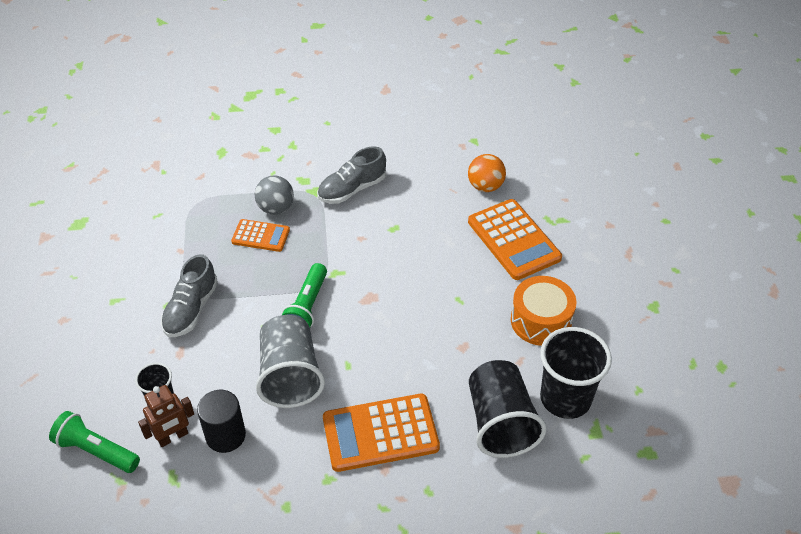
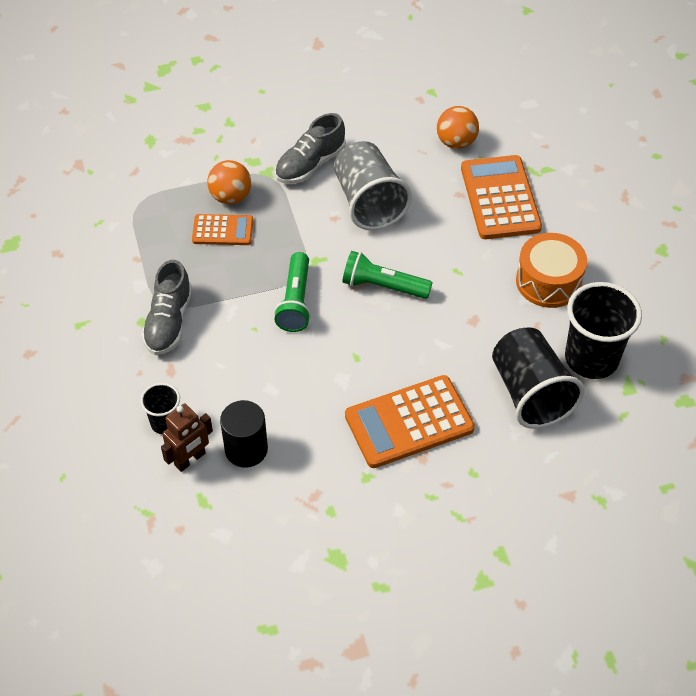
camera: 10 degrees left, 5 degrees up
(96, 451) = (112, 486): green flashlight -> green flashlight (383, 286)
(276, 208) = (231, 197): grey ball -> orange ball
(290, 375) = (298, 377): grey cup -> grey cup (369, 202)
(513, 240) = (500, 198): orange calculator -> orange calculator turned 150 degrees counterclockwise

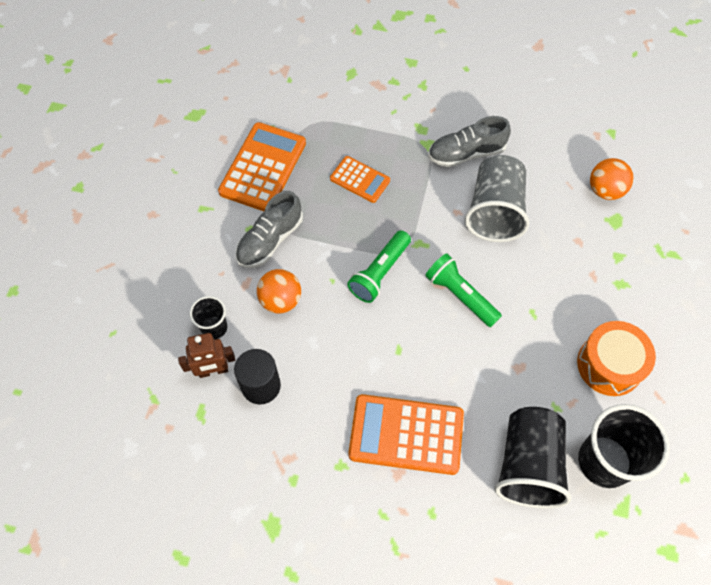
camera: 30 degrees right, 10 degrees up
(231, 197) = (384, 153): orange ball -> orange ball (281, 300)
(500, 198) = (613, 262): orange calculator -> orange calculator (263, 167)

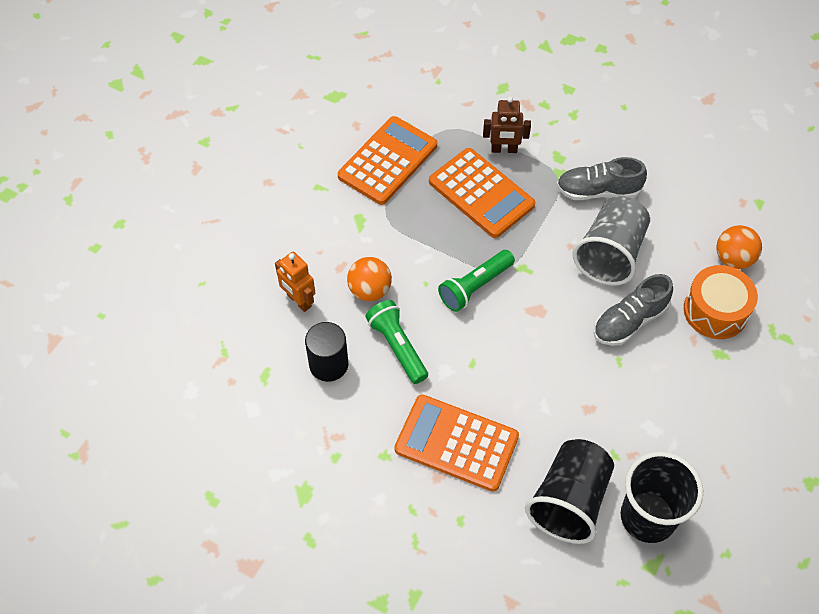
camera: 15 degrees right, 5 degrees down
(213, 370) = (287, 340): brown robot -> brown robot (504, 149)
(214, 328) = (299, 301): black cup -> orange robot
(270, 240) = (375, 232): grey shoe -> grey shoe (629, 321)
(360, 180) = (481, 193): orange calculator -> orange calculator, size x1.75
(460, 295) = (550, 327): green flashlight -> green flashlight (397, 347)
(609, 365) = (682, 428): orange drum -> orange drum (715, 311)

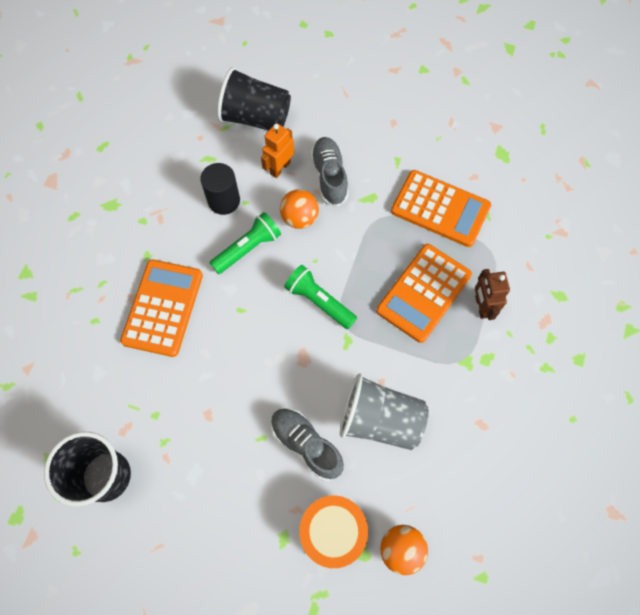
camera: 80 degrees right, 10 degrees up
(569, 501) = (117, 406): black cup -> black cup (255, 118)
(598, 191) = (454, 401): grey shoe -> grey shoe (329, 177)

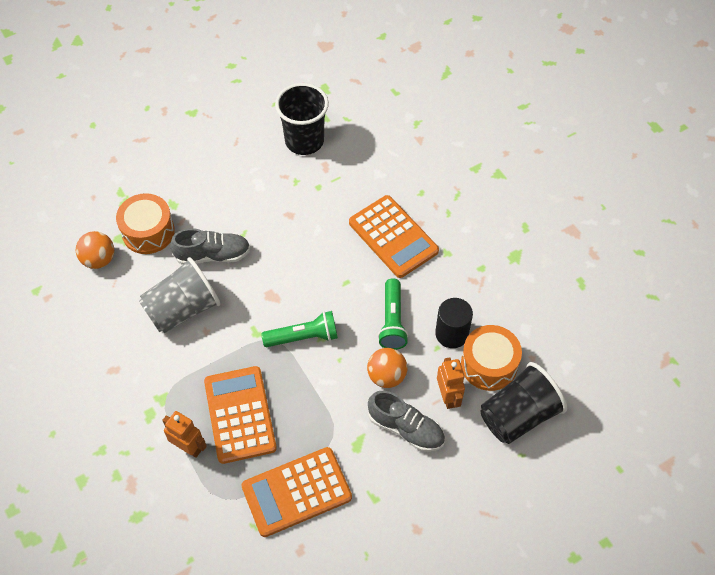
camera: 130 degrees right, 10 degrees down
(230, 160) = (489, 365): none -> orange drum
(481, 306) = (188, 447): brown robot -> orange robot

